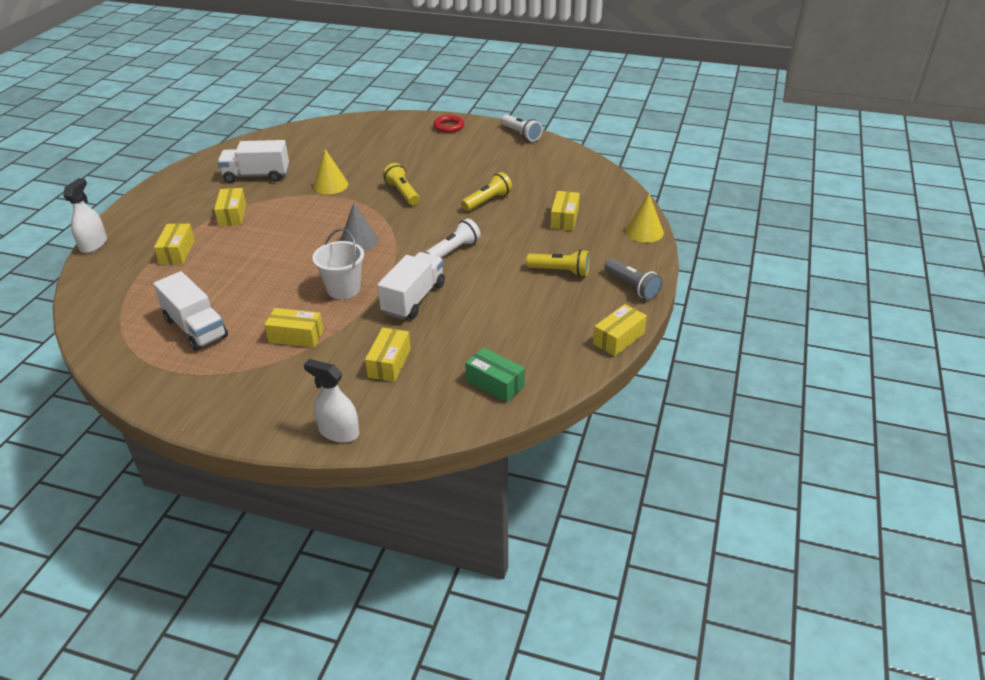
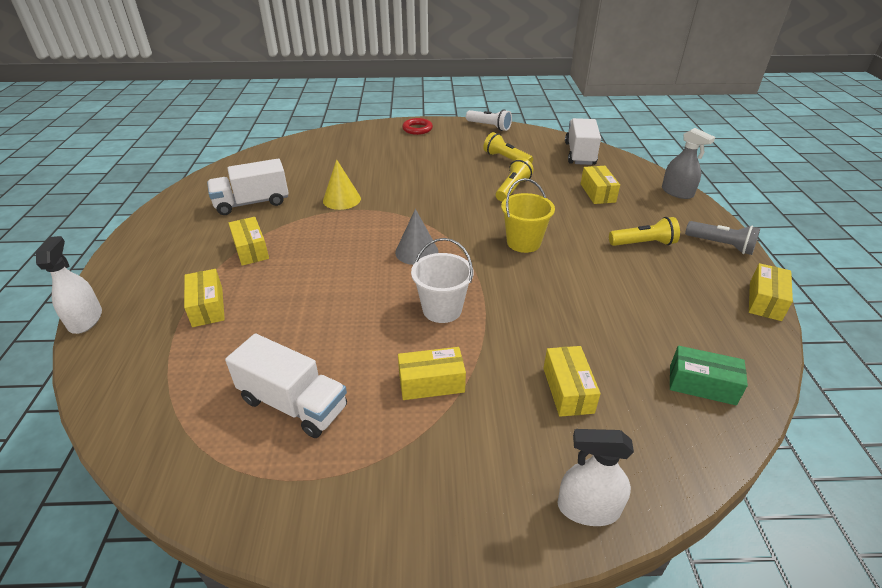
camera: 20 degrees left, 0 degrees up
(402, 193) = (423, 195): yellow flashlight -> yellow flashlight (506, 159)
(413, 299) = (528, 304): white truck -> white truck (579, 154)
(454, 250) = (523, 242): white flashlight -> yellow bucket
(644, 231) = (677, 192): yellow cone -> grey spray bottle

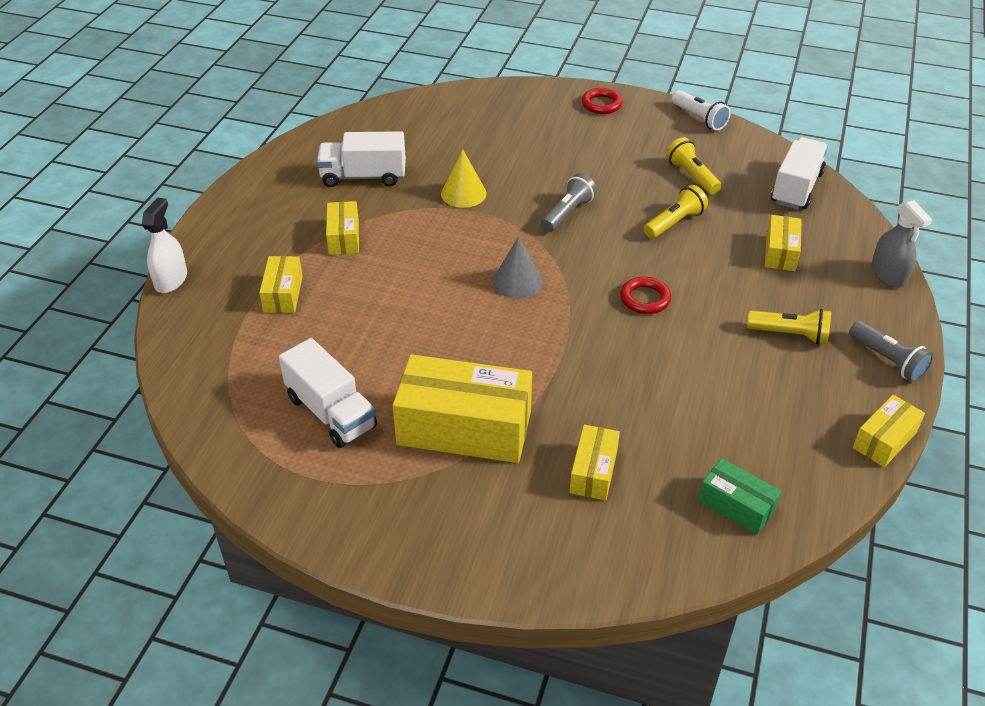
camera: 20 degrees right, 5 degrees up
(430, 197) = (567, 213): none -> grey flashlight
(431, 383) = (464, 428): yellow box -> yellow box, size x1.97
(442, 309) = (512, 356): white bucket -> none
(523, 242) = (645, 299): yellow bucket -> red ring
(588, 508) = (548, 575): white spray bottle -> none

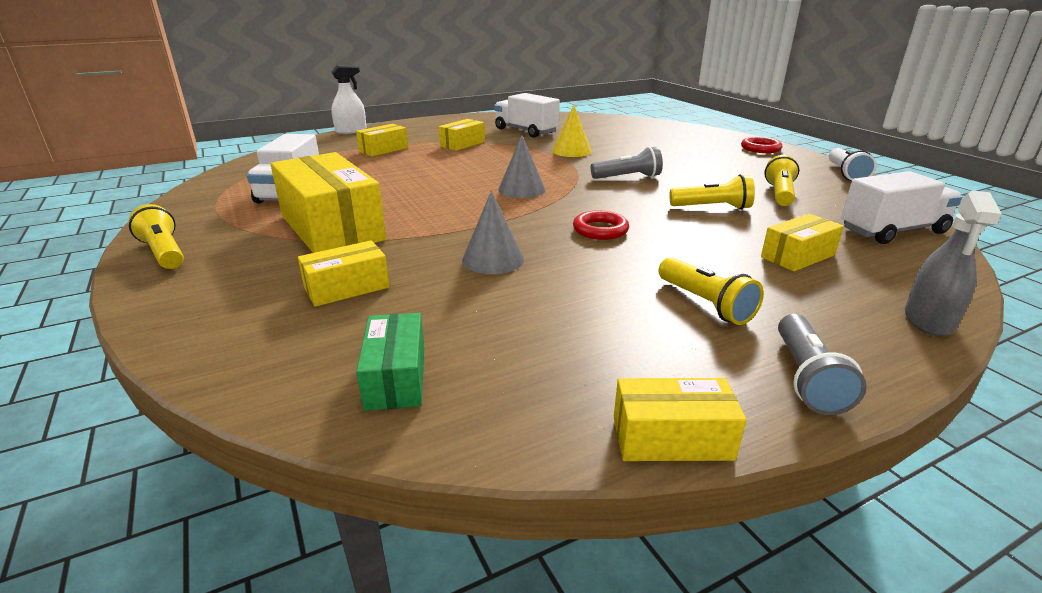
camera: 45 degrees right, 15 degrees down
(397, 547) = (164, 253): none -> yellow flashlight
(630, 379) = (493, 259): none -> grey cone

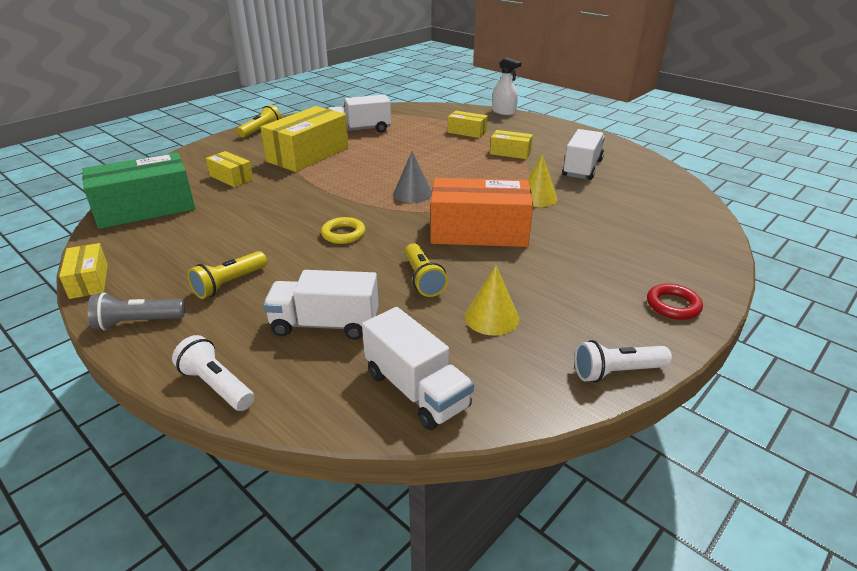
camera: 70 degrees right, 5 degrees up
(396, 377) = (145, 208): green box -> green box, size x1.97
(493, 259) = (278, 206): grey cone -> none
(600, 230) = (343, 234): red ring -> yellow ring
(628, 177) = (479, 232): grey flashlight -> orange box
(779, 194) = (491, 317): yellow flashlight -> yellow cone
(797, 256) = (325, 324): yellow box -> white truck
(928, 320) = (216, 385): grey spray bottle -> white flashlight

